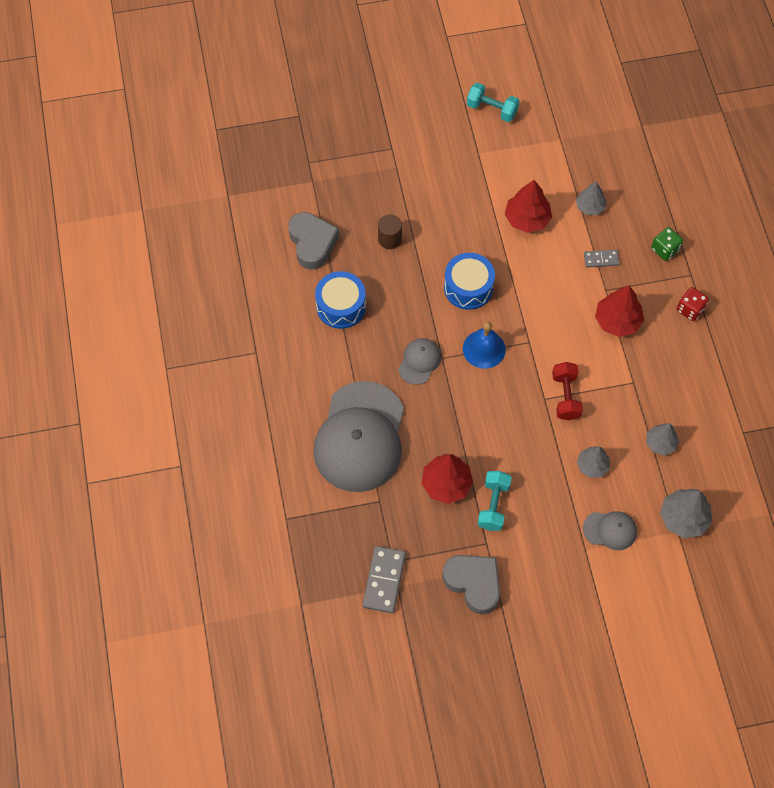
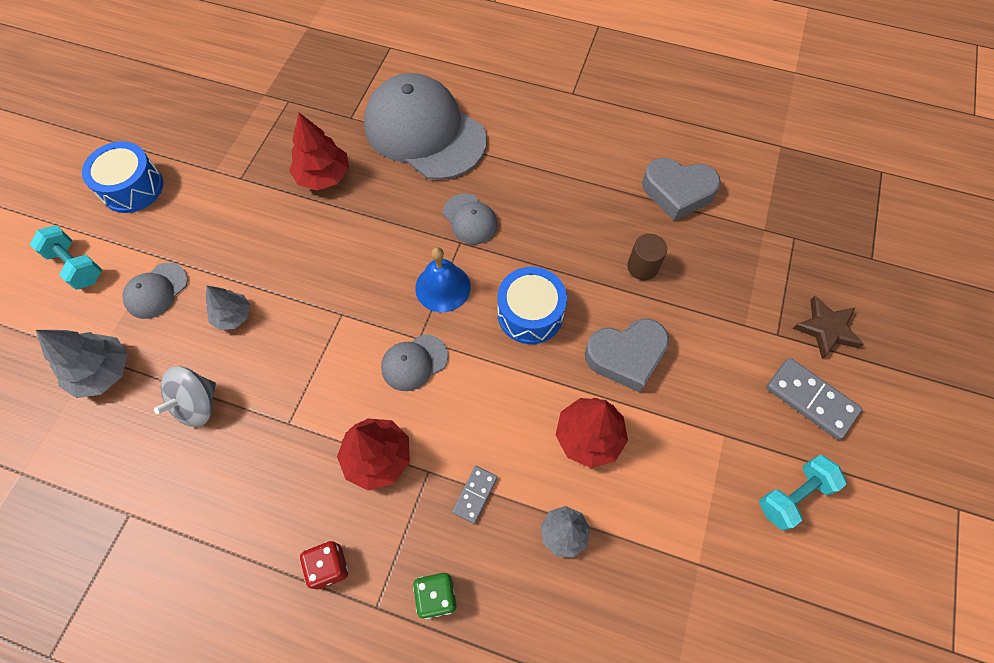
camera: 120 degrees right, 0 degrees up
(341, 306) = (582, 182): blue drum -> blue drum (132, 188)
(371, 125) = (826, 329): none -> brown star
(384, 580) = (277, 87): grey domino -> grey domino (810, 399)
(473, 583) = (215, 149): grey heart -> grey heart (626, 356)
(493, 505) = (270, 203): turquoise dumbbell -> turquoise dumbbell (76, 266)
(547, 335) = (414, 362): none -> grey cap
(565, 396) = (328, 337): red dumbbell -> none
(660, 443) = (197, 404): grey tree -> grey spinning top

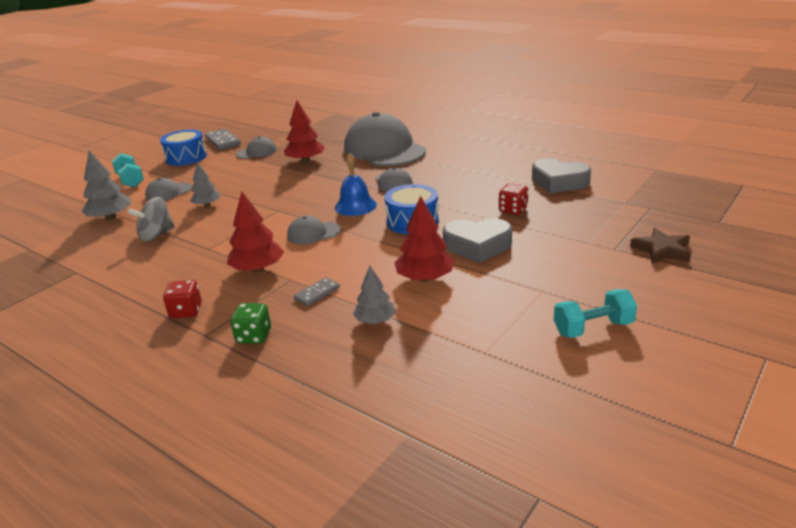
camera: 20 degrees right, 35 degrees down
(237, 159) = (257, 152): none -> grey cap
(642, 267) = (513, 210): brown cylinder -> red dice
(810, 399) = (632, 282): grey domino -> grey domino (223, 141)

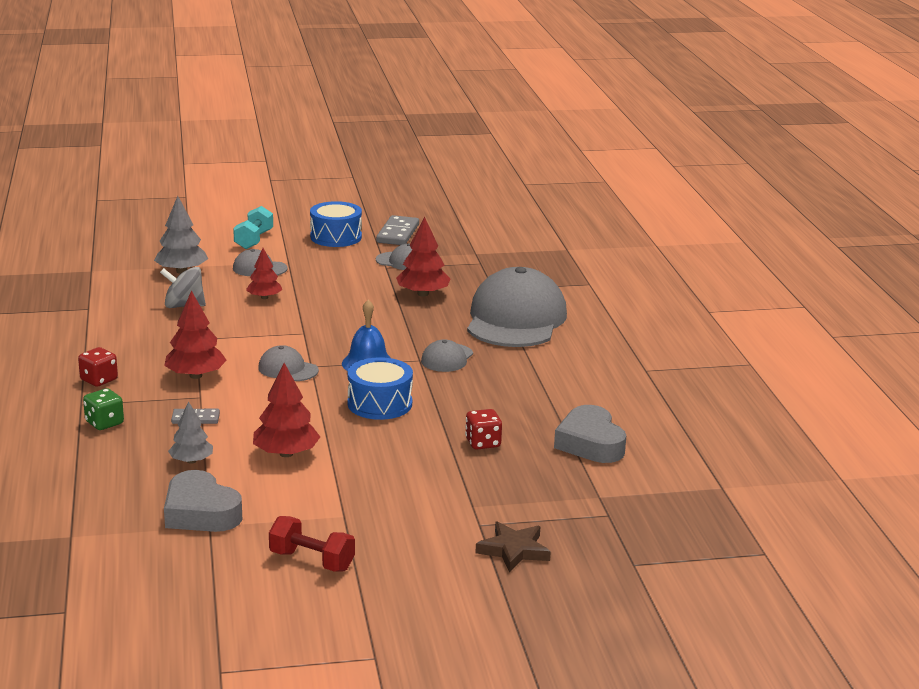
camera: 40 degrees right, 5 degrees down
(207, 205) = (264, 297): grey tree -> red tree
(477, 246) = (380, 454): grey heart -> grey heart (200, 512)
(593, 328) = (312, 561): turquoise dumbbell -> red dumbbell

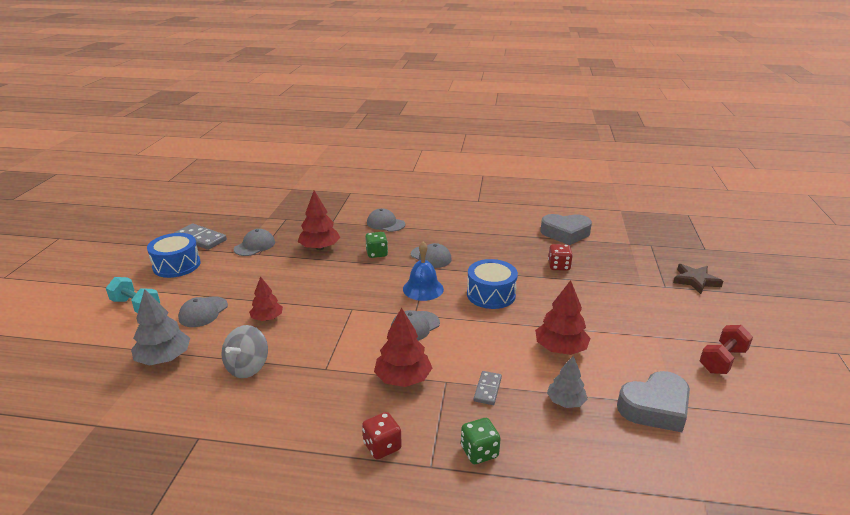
camera: 70 degrees left, 5 degrees up
(432, 326) = (377, 253): none -> green dice
(516, 319) = (385, 223): grey cap -> grey cap, size x0.44

